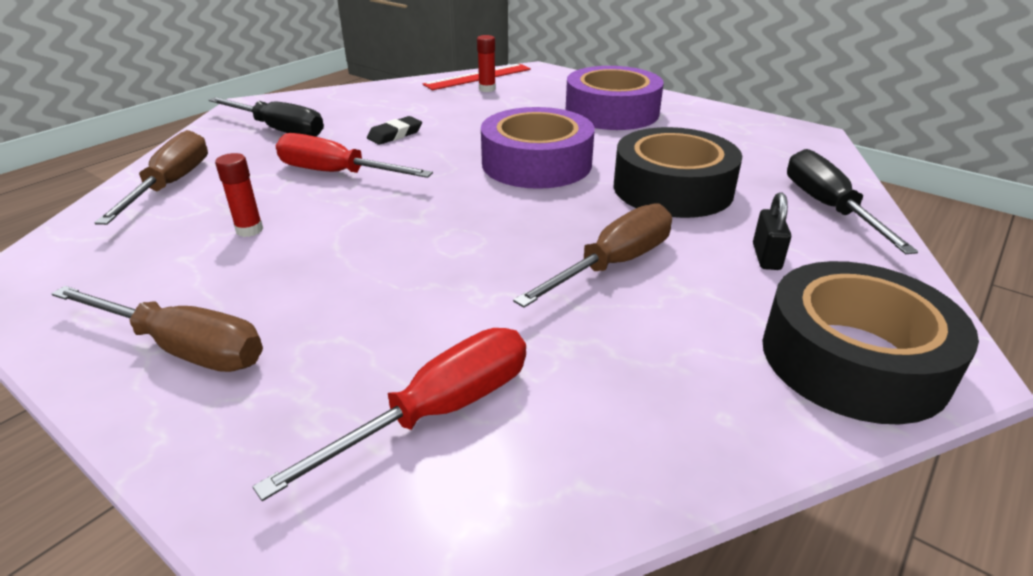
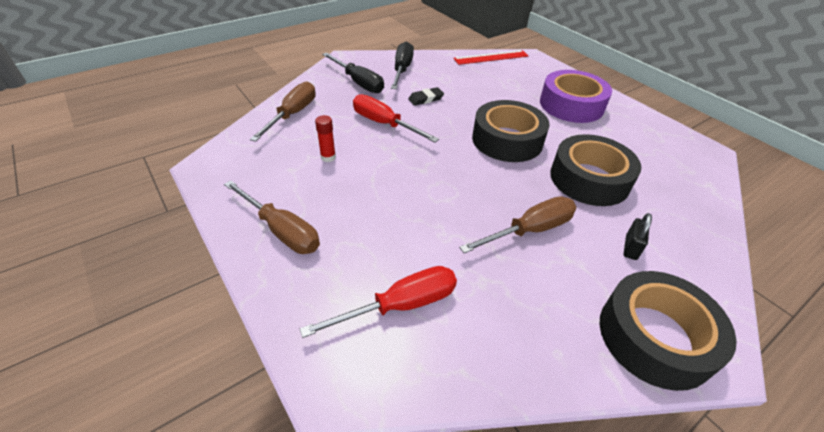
camera: 15 degrees right, 10 degrees up
(487, 89) = (494, 69): red glue stick -> none
(536, 163) = (507, 140): purple tape -> black tape
(828, 207) = (691, 218): black screwdriver -> black screwdriver (402, 70)

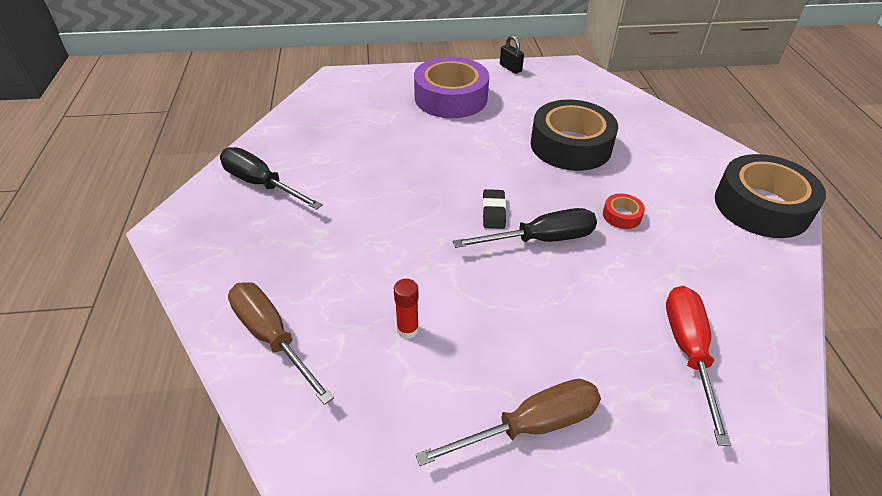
camera: 60 degrees left, 0 degrees up
(358, 82) = (252, 237): black screwdriver -> black screwdriver (541, 239)
(384, 124) = (375, 249): red screwdriver -> none
(425, 99) = (350, 191): black eraser -> black eraser (493, 212)
(491, 57) = (308, 103): red ruler -> none
(507, 140) = (478, 166): black tape -> none
(529, 230) = (621, 215): brown screwdriver -> red tape
(631, 248) = (667, 168): black padlock -> black padlock (510, 68)

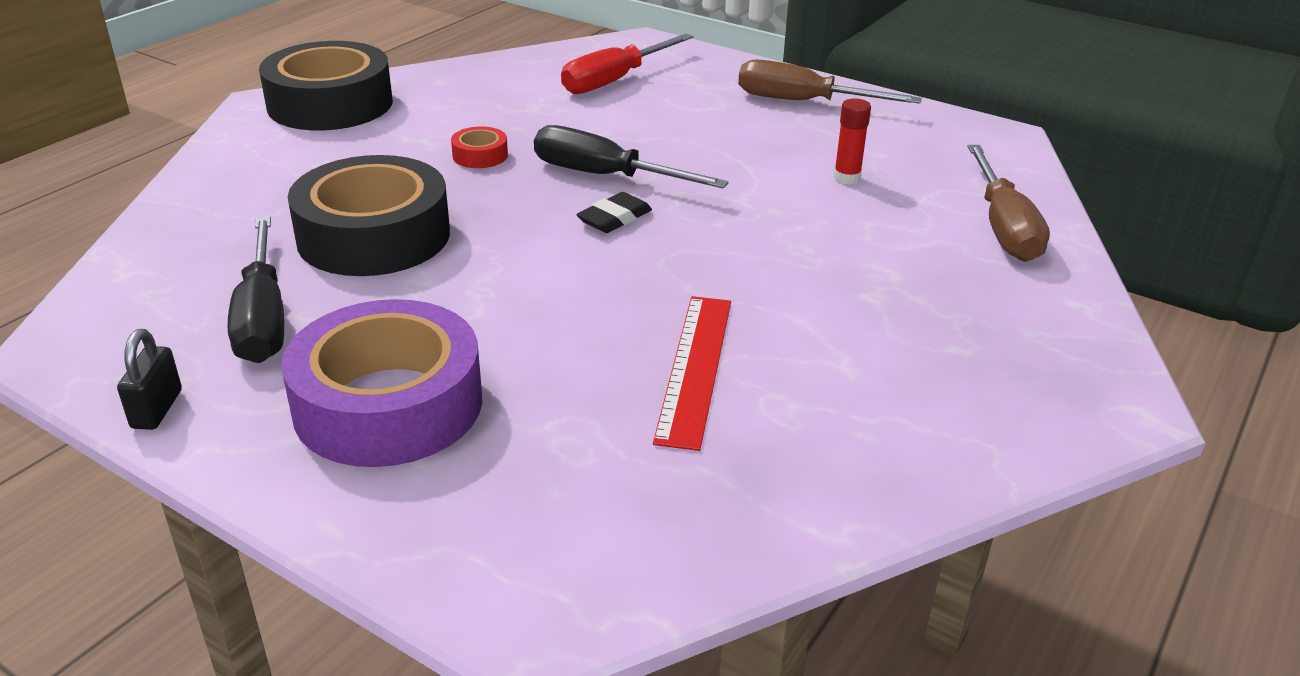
camera: 140 degrees left, 10 degrees down
(261, 184) = (922, 406): black screwdriver -> black screwdriver (263, 317)
(366, 156) = (695, 368): none -> red ruler

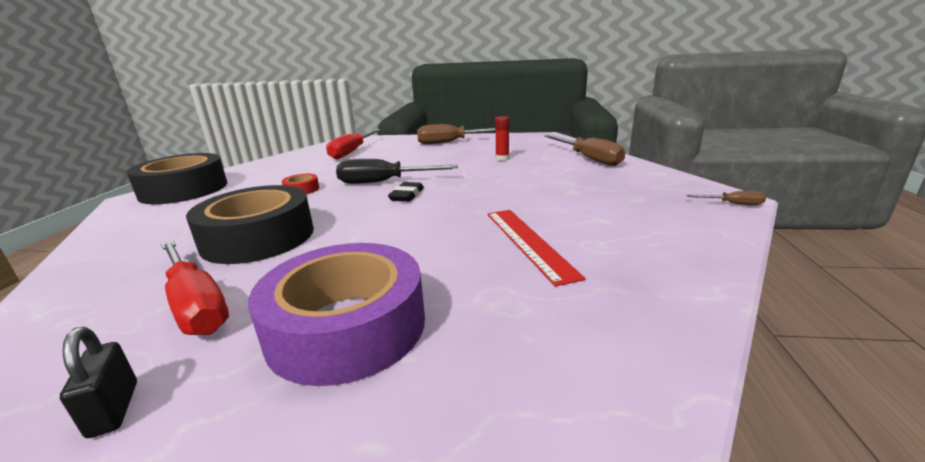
camera: 25 degrees left, 10 degrees down
(263, 317) = (196, 304): black screwdriver -> red screwdriver
(1105, 416) = (733, 204): none -> brown screwdriver

